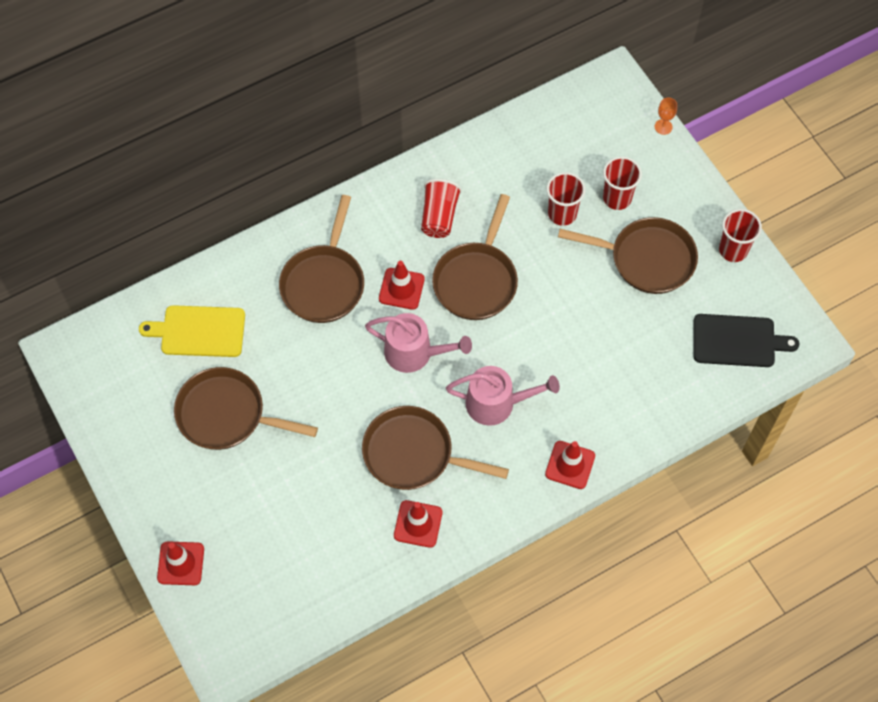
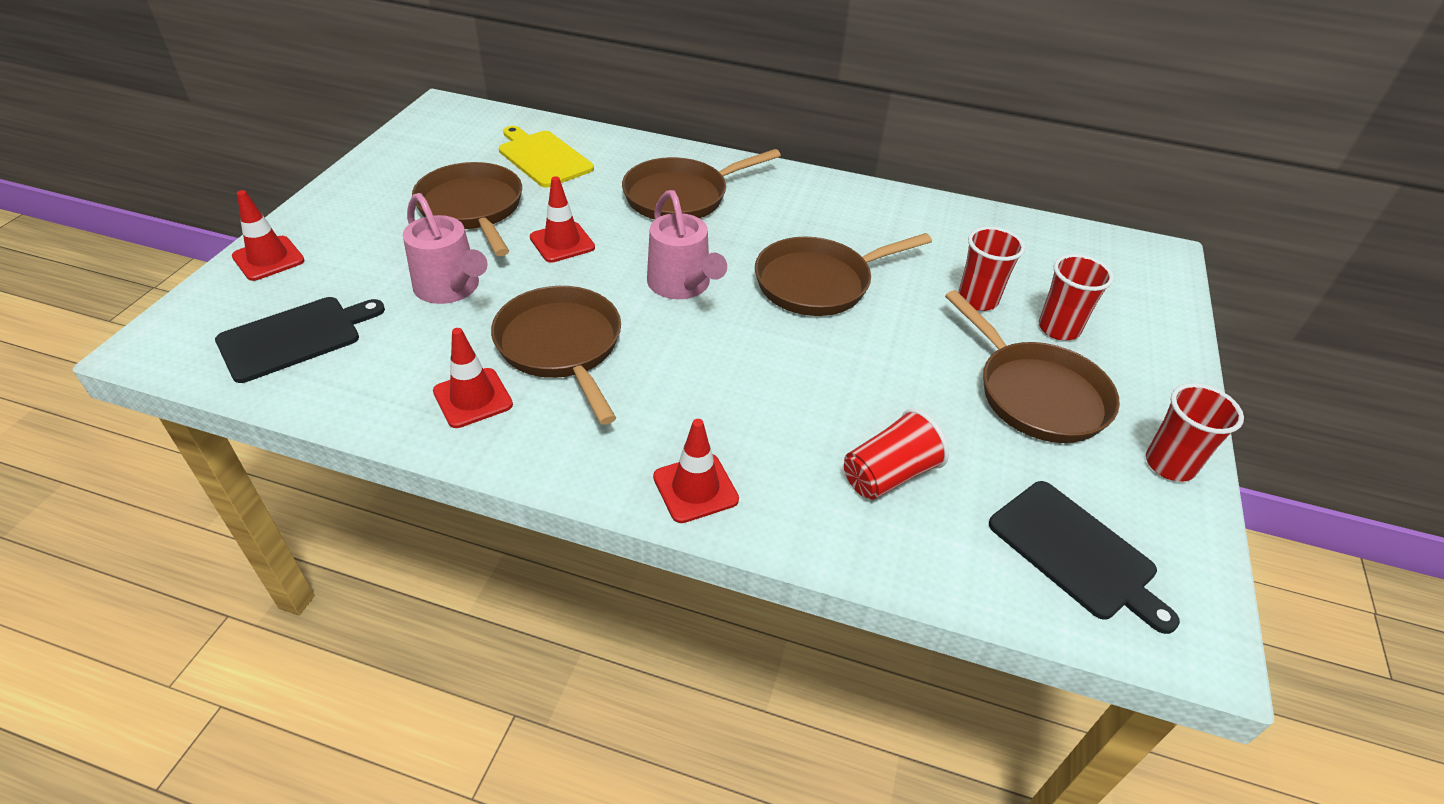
camera: 45 degrees right, 20 degrees down
(283, 586) = (295, 337): none -> black cutting board
(401, 289) = (739, 242): red traffic cone -> red traffic cone (562, 242)
(439, 216) = (846, 225): red cup -> red cup (888, 475)
(496, 403) = (699, 376): pink watering can -> pink watering can (450, 288)
(663, 127) = (1185, 316): orange goblet -> none

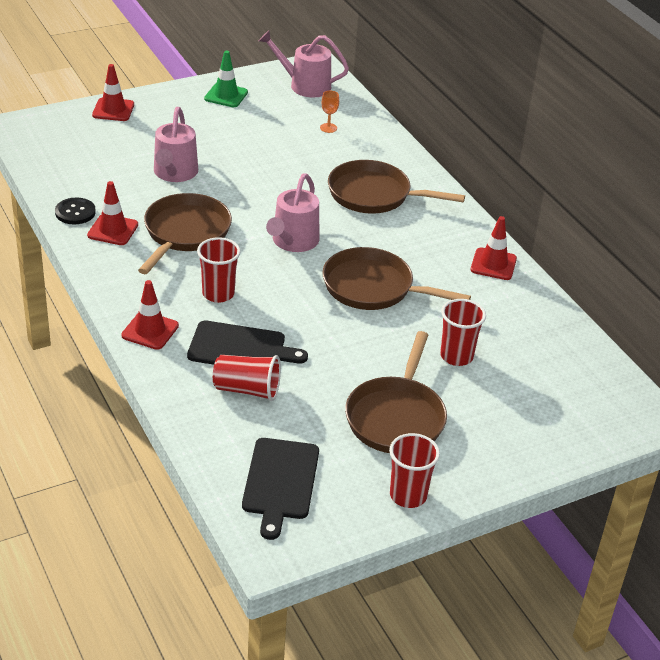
camera: 45 degrees right, 5 degrees down
(295, 337) = (77, 156): black cutting board -> black cutting board (241, 348)
(388, 178) = (226, 95): none -> green traffic cone
(392, 407) = (75, 212): none -> black button
(459, 129) = (305, 85): none -> pink watering can
(472, 209) = (245, 137): brown pan -> none
(543, 158) = (328, 128): yellow cutting board -> orange goblet
(562, 242) = (264, 182): red traffic cone -> red traffic cone (493, 264)
(1058, 329) = (479, 402): red cup -> red cup (218, 294)

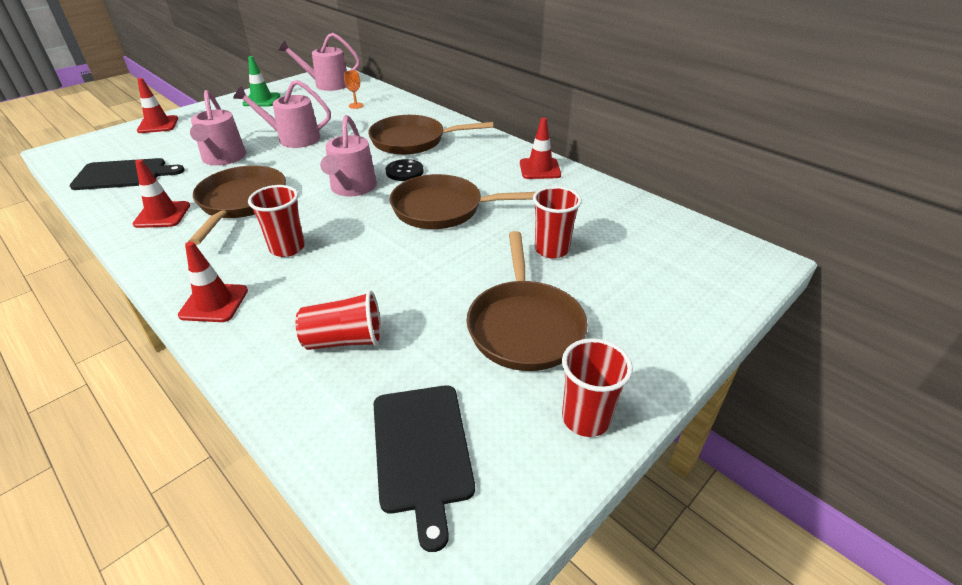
camera: 15 degrees left, 0 degrees up
(75, 212) = (119, 208): black button -> black button (404, 171)
(241, 348) = (325, 296): black cutting board -> black cutting board (124, 174)
(249, 162) = (293, 138): none -> pink watering can

